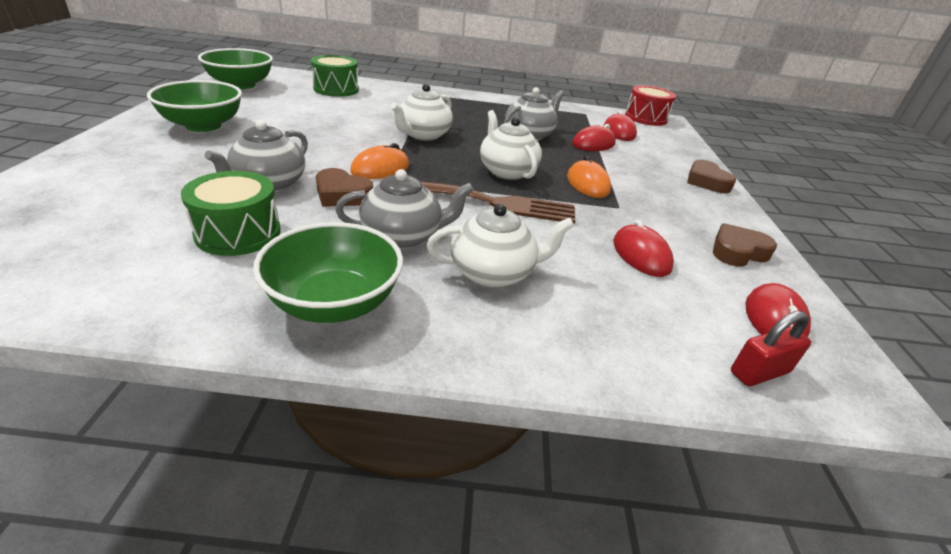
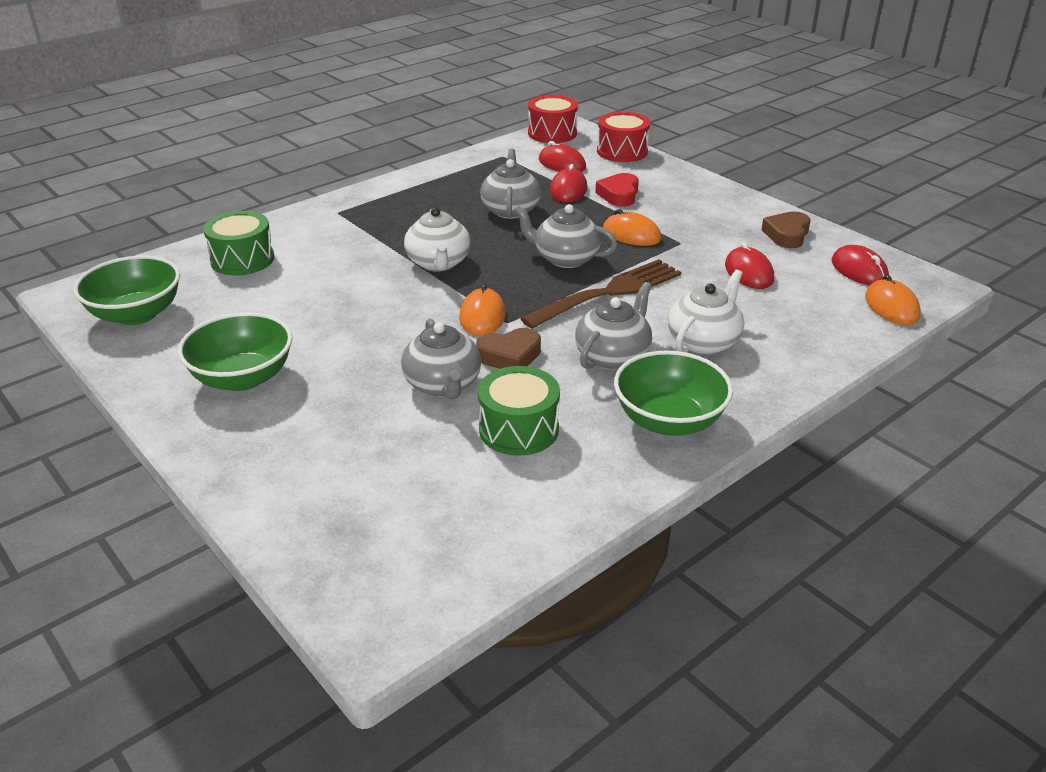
camera: 40 degrees left, 0 degrees up
(507, 171) = (565, 258): white teapot -> grey teapot
(627, 162) = (619, 195): none -> red heart
(641, 255) = (748, 273): red mouse -> red mouse turned 45 degrees clockwise
(681, 144) = (622, 151): none -> red drum
(706, 182) = (691, 183): brown heart -> none
(759, 372) = (891, 307): red padlock -> orange mouse

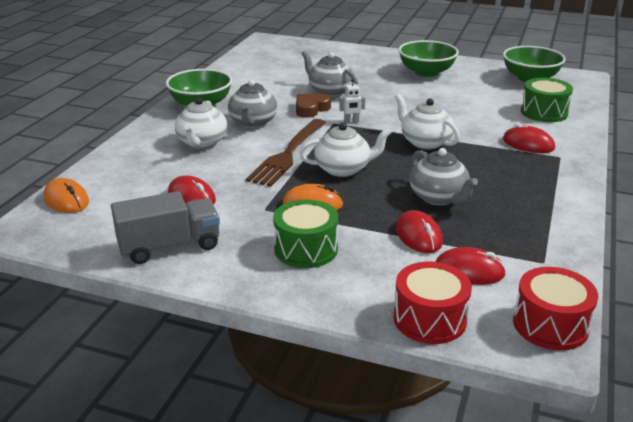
camera: 150 degrees right, 5 degrees down
(482, 316) = (351, 121): orange mouse -> white robot
(518, 429) = (273, 86): green drum -> green drum (306, 249)
(565, 258) = (343, 169): grey teapot -> white teapot
(619, 195) = (365, 245): red heart -> none
(787, 235) = (169, 246): brown heart -> grey truck
(859, 270) = (93, 226): red mouse -> red mouse (528, 144)

